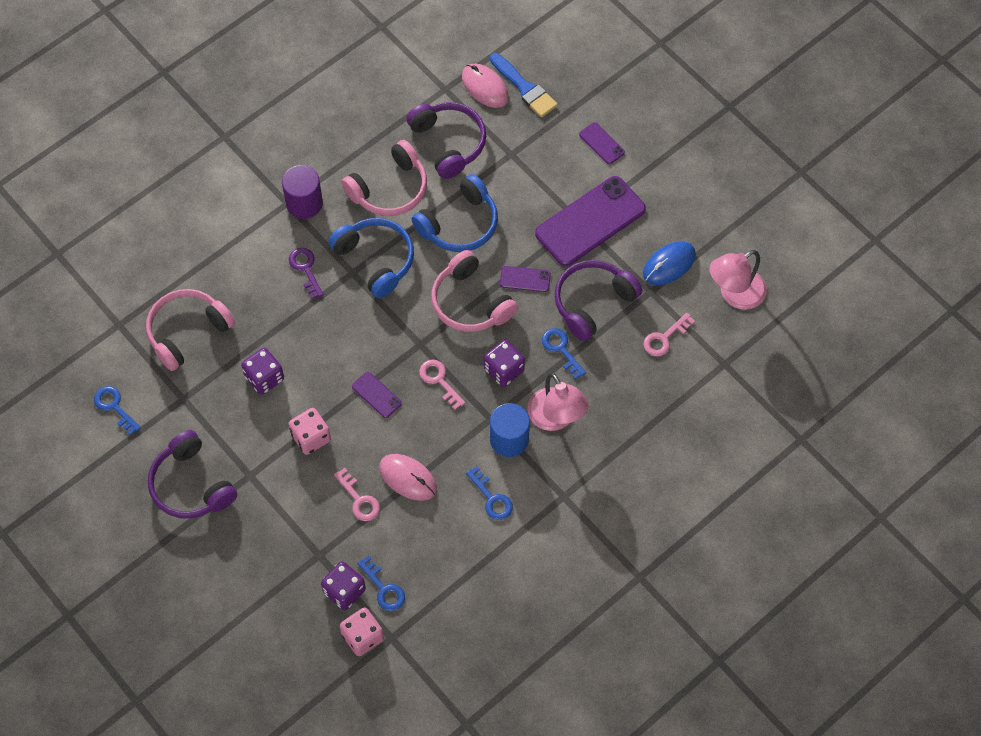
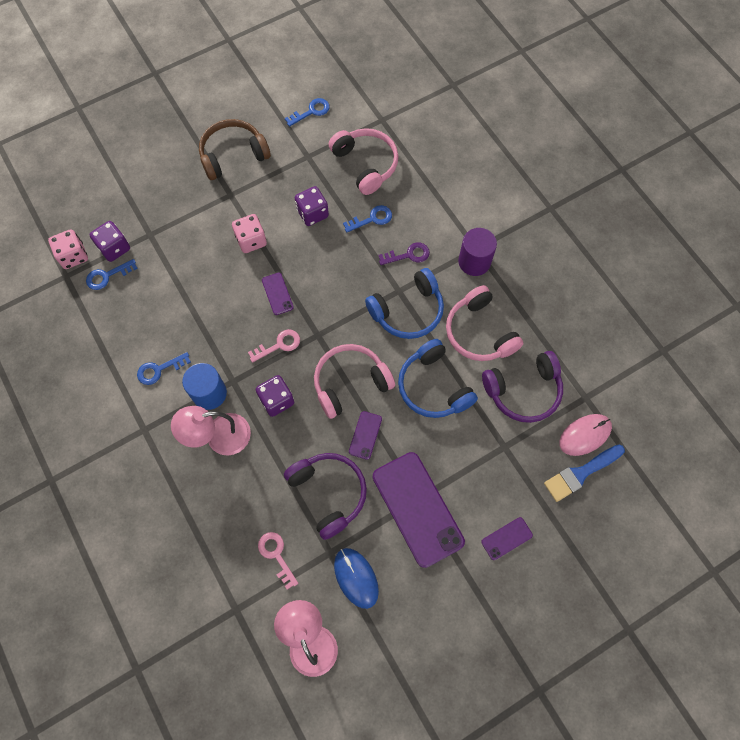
camera: 100 degrees right, 5 degrees up
(191, 485) = (233, 155): purple headphones -> brown headphones
(359, 499) = (187, 268): pink key -> none
(376, 395) = (277, 294): purple phone -> purple phone turned 75 degrees counterclockwise
(408, 478) = (196, 307): pink mouse -> none
(561, 349) = (286, 454): blue key -> blue key (372, 219)

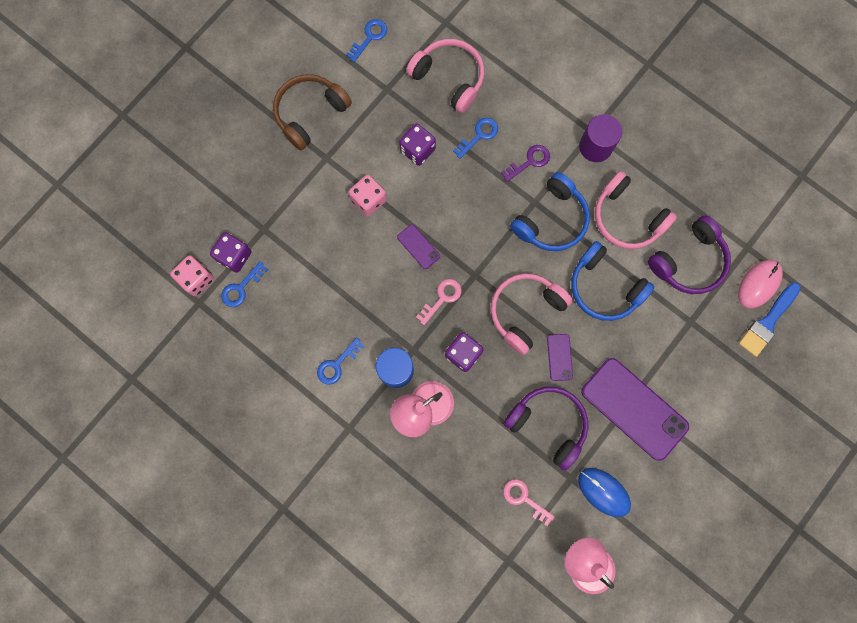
camera: 20 degrees left, 10 degrees up
(506, 538) = (723, 406): purple phone -> none

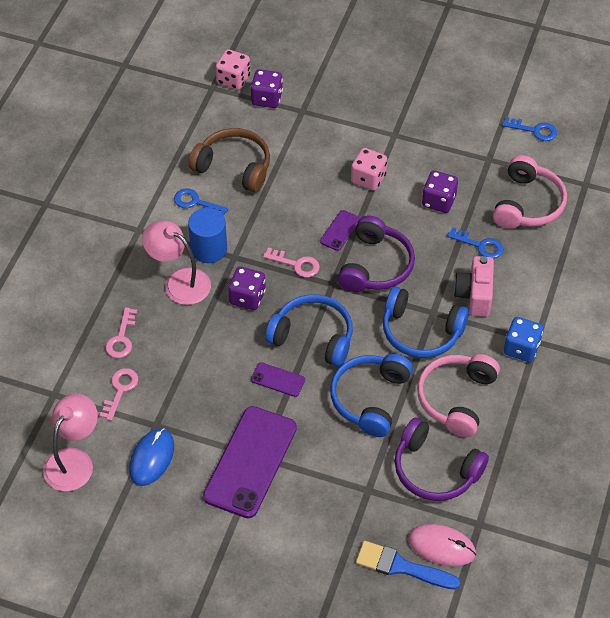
camera: 70 degrees right, 25 degrees down
(241, 288) = (239, 112): blue key -> none
(310, 113) = (432, 110): brown headphones -> brown headphones (234, 167)
(468, 481) = (121, 338): none -> pink key
(525, 312) = (313, 337): pink headphones -> blue headphones
(529, 161) = (474, 295): purple key -> pink camera
(548, 424) = (203, 389): purple headphones -> purple headphones (375, 266)
(559, 357) = (278, 380): purple phone -> purple phone turned 45 degrees clockwise
(595, 146) = (521, 348): purple cylinder -> blue dice

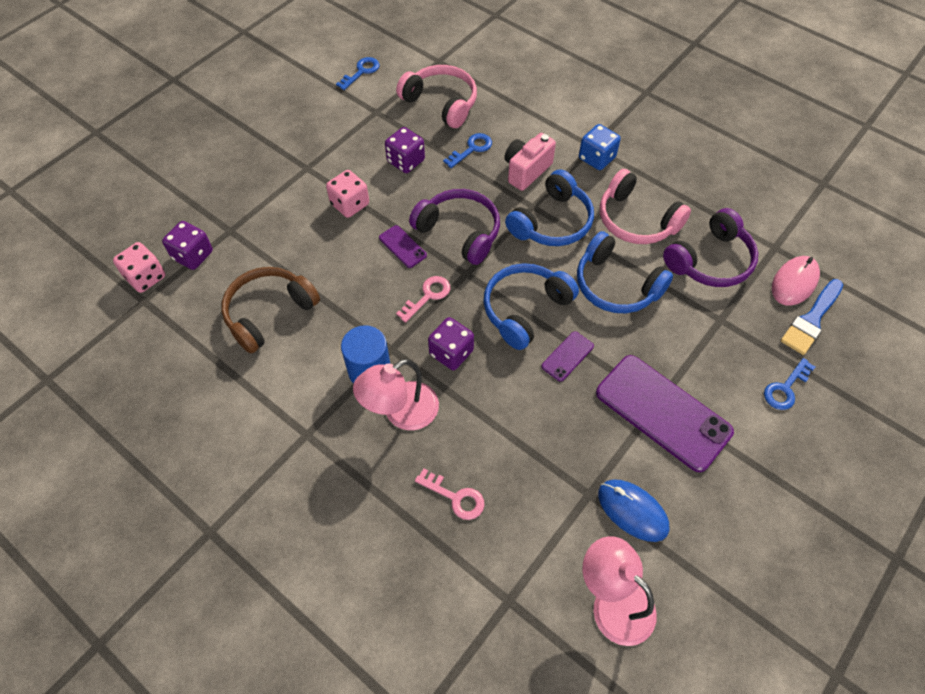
camera: 70 degrees left, 5 degrees up
(120, 390) = (528, 519): pink key -> none
(196, 203) = (298, 364): blue key -> blue key (785, 388)
(474, 295) = (526, 171): pink camera -> pink camera turned 105 degrees clockwise

